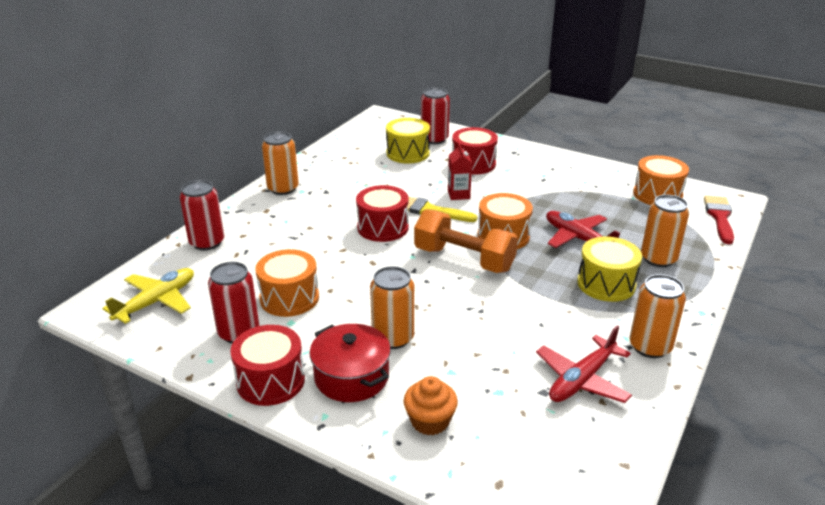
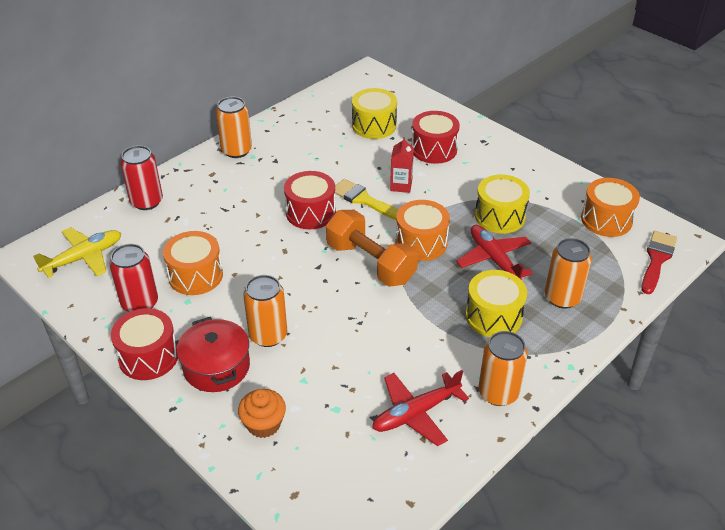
camera: 15 degrees right, 10 degrees up
(434, 139) = (409, 111): red can -> none
(563, 205) = (500, 216): none -> yellow drum

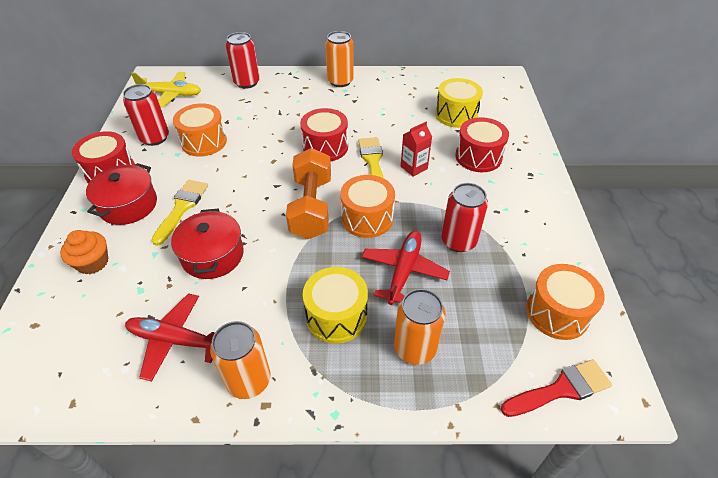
camera: 45 degrees right, 5 degrees up
(268, 335) = (182, 208): orange can -> yellow brush
(351, 346) = (212, 255): none -> red pot
(500, 216) = (458, 241): yellow drum -> red can

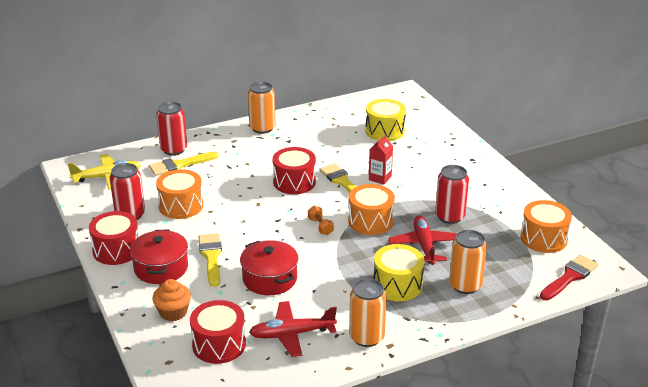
camera: 25 degrees left, 15 degrees down
(239, 99) = (179, 165): none -> yellow brush
(311, 207) = (320, 226): orange dumbbell -> orange dumbbell, size x0.43
(478, 157) = (425, 157): red drum -> red drum (219, 344)

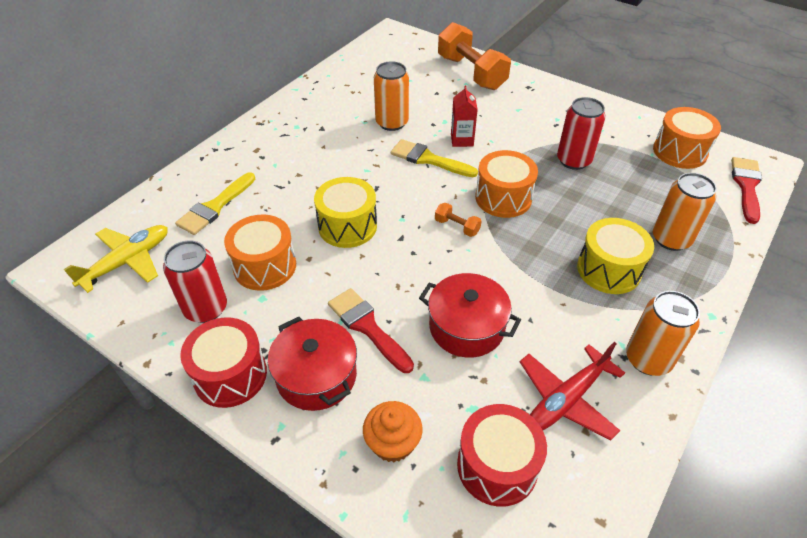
camera: 30 degrees left, 15 degrees up
(173, 149) = (189, 188): red can -> none
(211, 257) = (367, 327): yellow brush -> red brush
(262, 128) = (277, 122): orange can -> orange can (392, 123)
(294, 182) = (375, 179): red drum -> none
(385, 131) = (414, 83): yellow drum -> yellow drum (347, 226)
(424, 245) = (584, 206): red plane -> none
(436, 137) = (471, 73): none -> orange dumbbell

